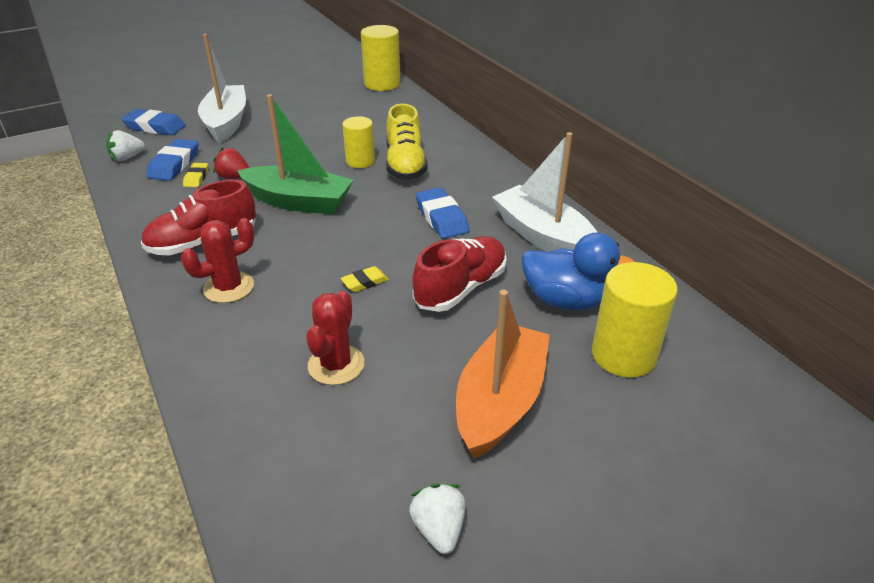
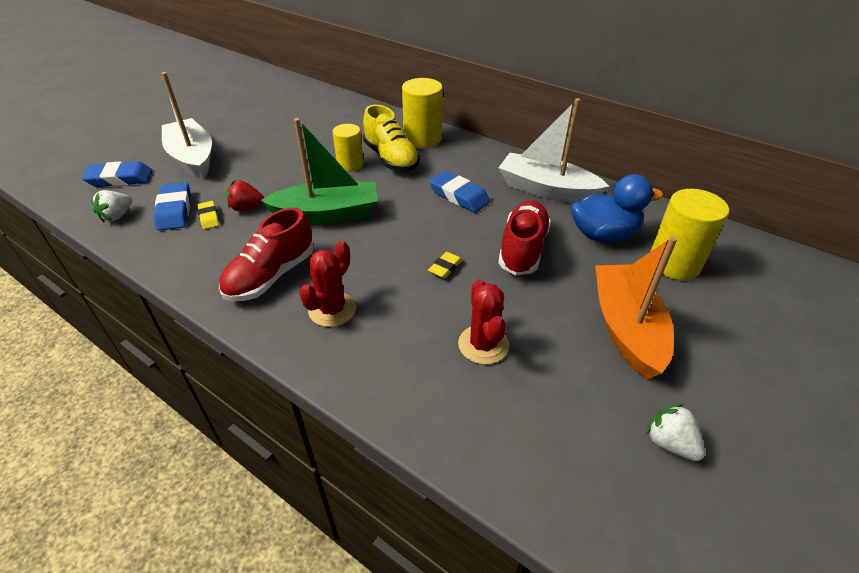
camera: 25 degrees left, 5 degrees up
(382, 84) = (310, 92): yellow cylinder -> yellow cylinder (422, 139)

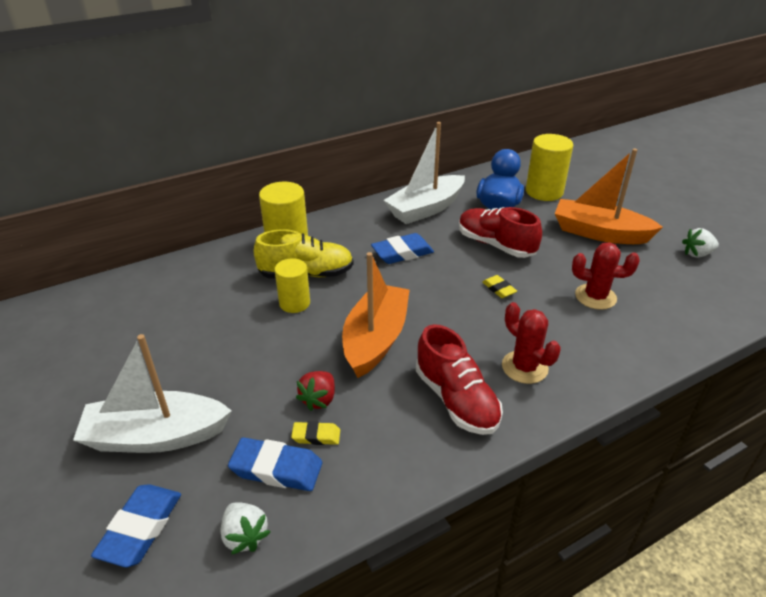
camera: 65 degrees left, 5 degrees down
(327, 214) = (375, 339): green boat -> orange boat

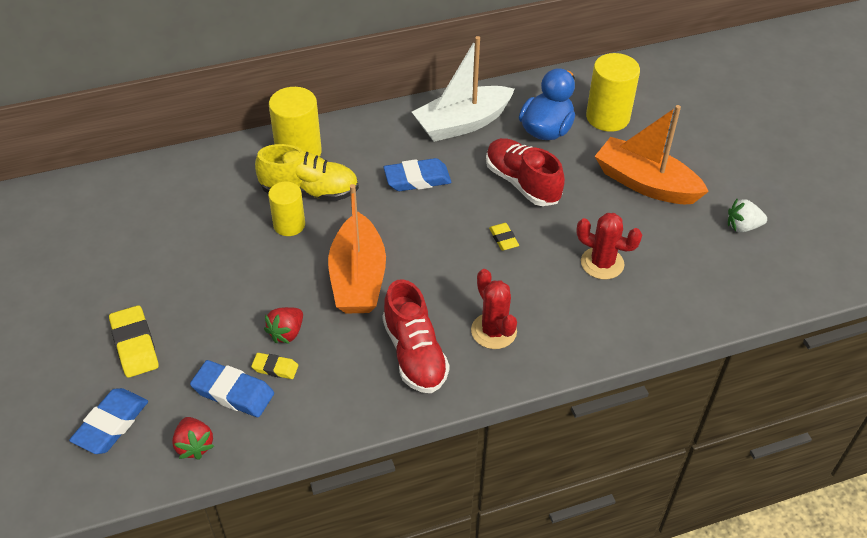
camera: 10 degrees right, 10 degrees up
(156, 436) = (135, 345): white boat -> yellow eraser
(245, 536) = (194, 445): white strawberry -> red strawberry
(375, 339) = (358, 278): orange boat -> orange boat turned 150 degrees clockwise

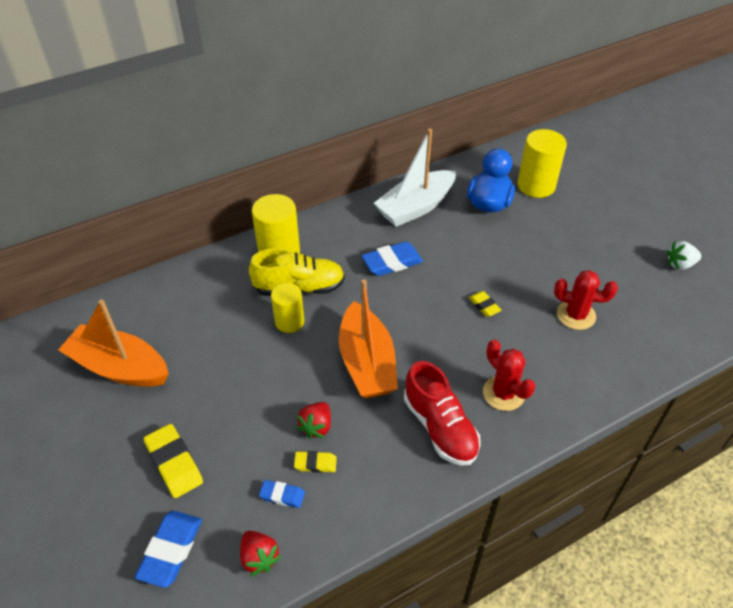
camera: 10 degrees left, 0 degrees up
(233, 392) = (282, 495): blue eraser -> blue eraser, size x0.57
(522, 183) = (484, 253): red shoe -> none
(645, 183) = (587, 238): orange boat -> orange boat (119, 367)

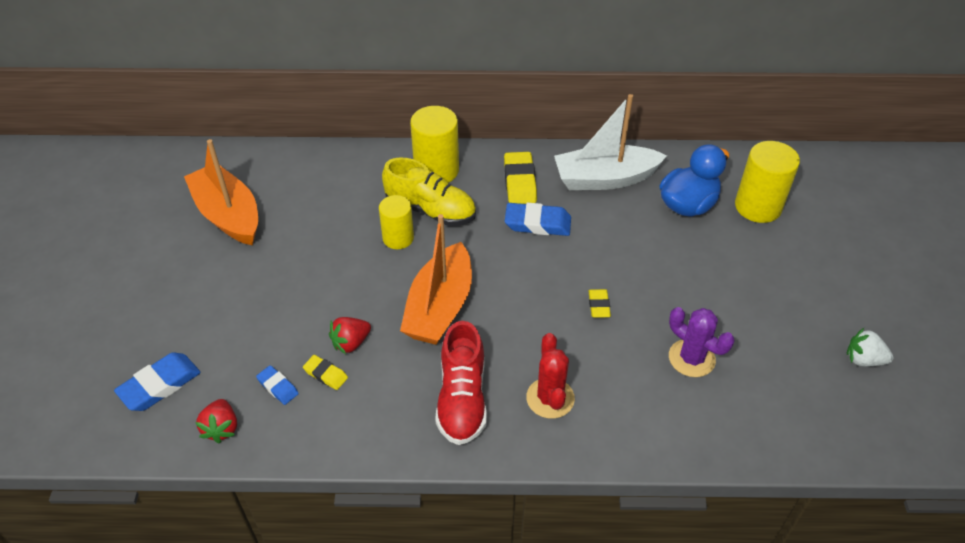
camera: 30 degrees right, 0 degrees up
(174, 463) = (213, 316): yellow eraser -> yellow eraser (520, 182)
(576, 315) = (691, 358): red cactus -> purple cactus

